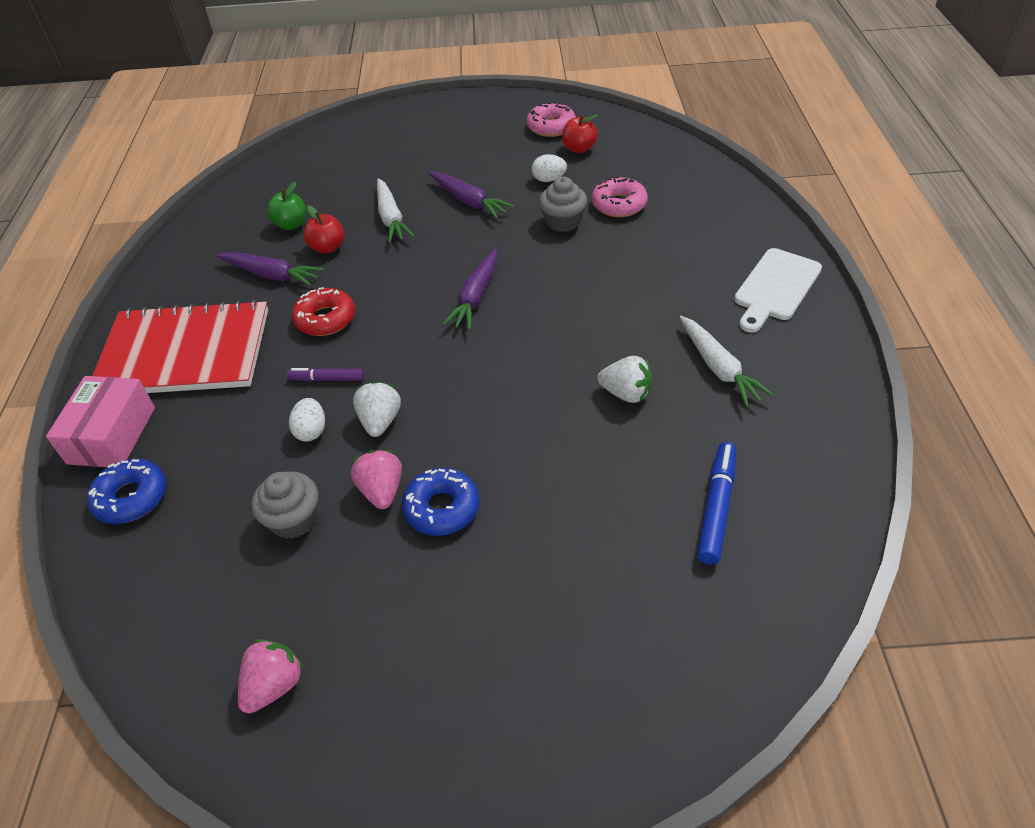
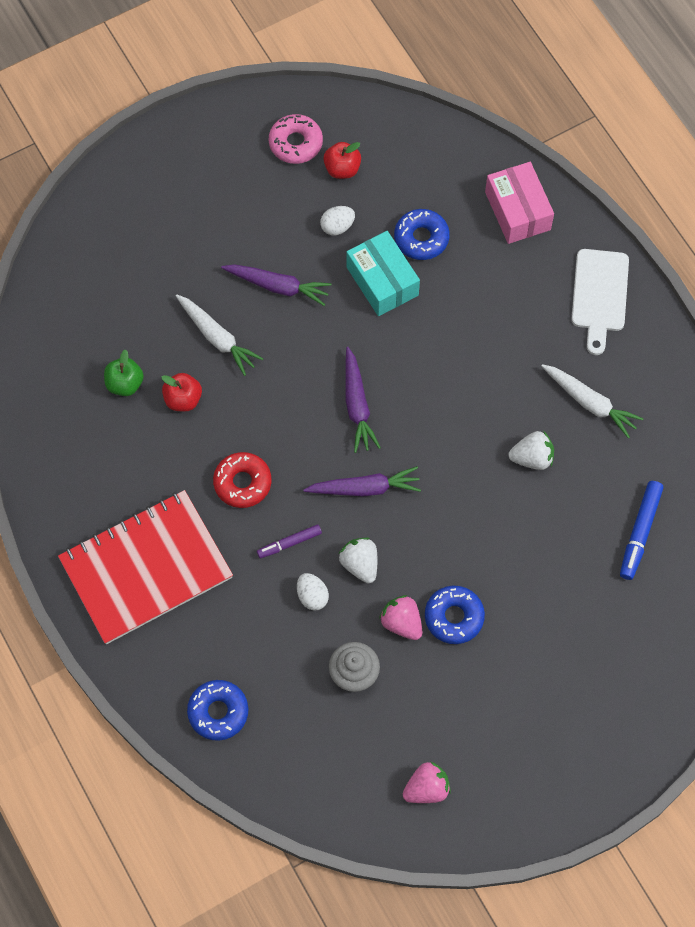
camera: 30 degrees left, 20 degrees up
(112, 435) = (154, 670): pink box -> pink box (517, 211)
(272, 275) = (155, 453): purple carrot -> purple carrot (365, 488)
(274, 685) = (426, 788): pink strawberry -> pink strawberry turned 60 degrees clockwise
(563, 222) = (382, 281): grey cupcake -> turquoise box
(619, 204) = (421, 238): pink donut -> blue donut
(716, 507) = (640, 532): blue marker -> blue marker turned 150 degrees counterclockwise

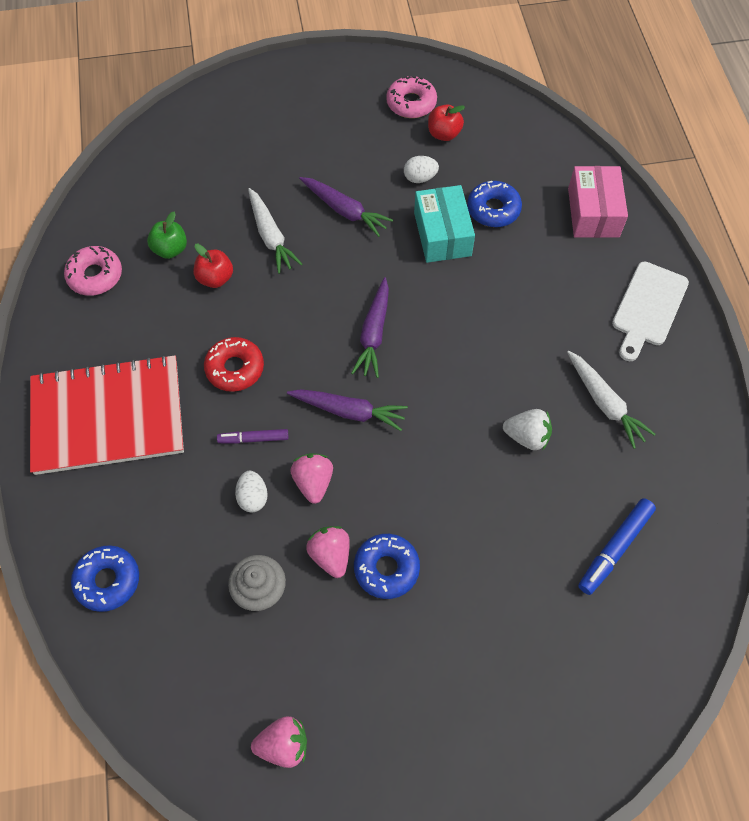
camera: 20 degrees right, 5 degrees down
(64, 435) = (95, 276): none -> pink donut
(360, 564) = (313, 482): white strawberry -> pink strawberry

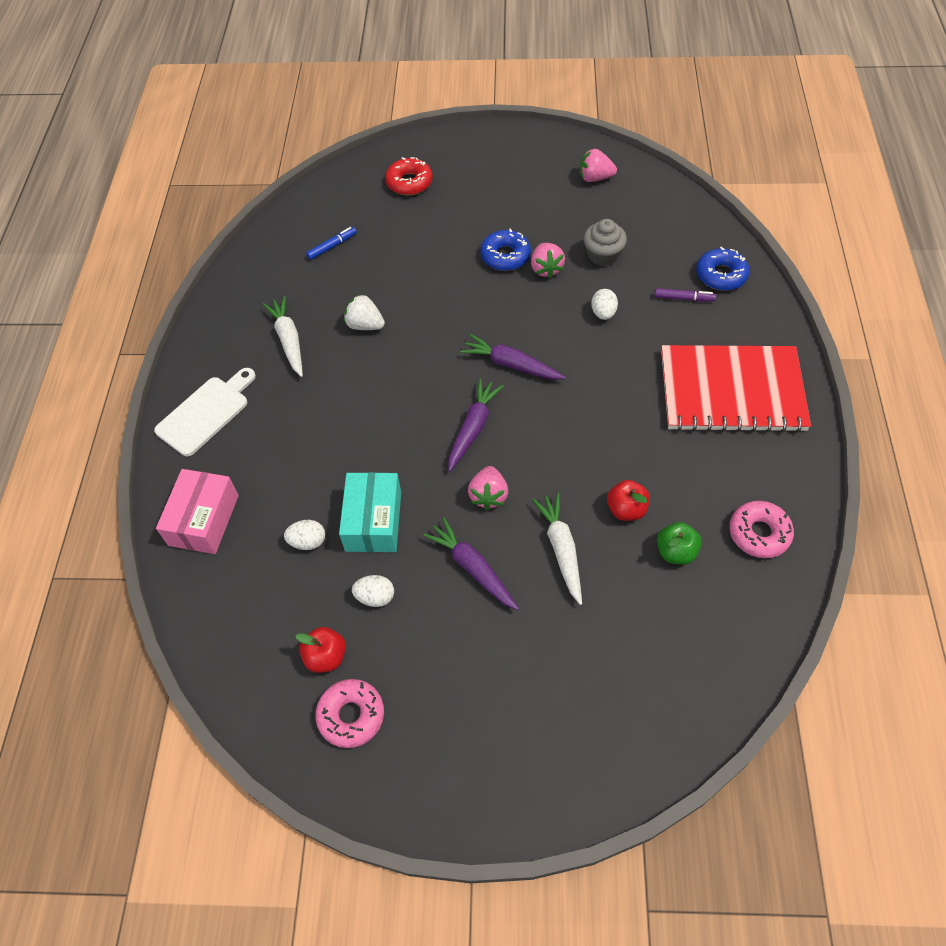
camera: 165 degrees left, 5 degrees down
(235, 368) = (611, 415): red donut -> red donut (409, 182)
(253, 439) = (599, 355): purple marker -> purple marker (684, 298)
(313, 482) = (551, 317): pink strawberry -> pink strawberry (488, 495)
(493, 209) = (308, 542): blue donut -> white egg
(615, 549) = (332, 246): blue marker -> blue marker, size x0.64

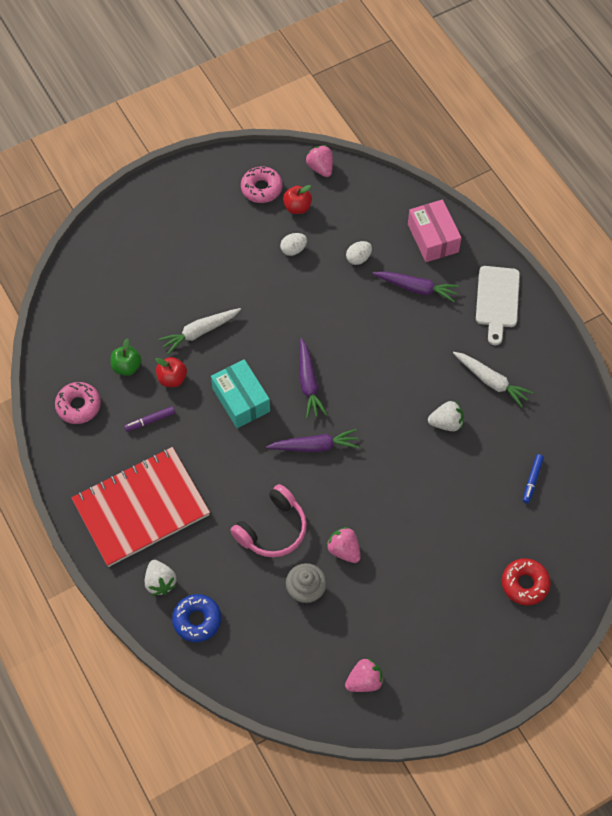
camera: 145 degrees right, 5 degrees up
(373, 521) = (328, 290): turquoise box -> turquoise box (241, 400)
(472, 568) = (247, 294): purple carrot -> purple carrot (416, 288)
(488, 495) = (267, 342): pink strawberry -> pink strawberry (320, 168)
(505, 256) = (385, 545): blue donut -> none
(561, 549) = (199, 332): white carrot -> white carrot turned 105 degrees clockwise
(603, 313) = (273, 529): white egg -> pink headphones
(684, 298) = (216, 578): purple marker -> purple marker (150, 421)
(743, 318) = (160, 582): none -> white strawberry

